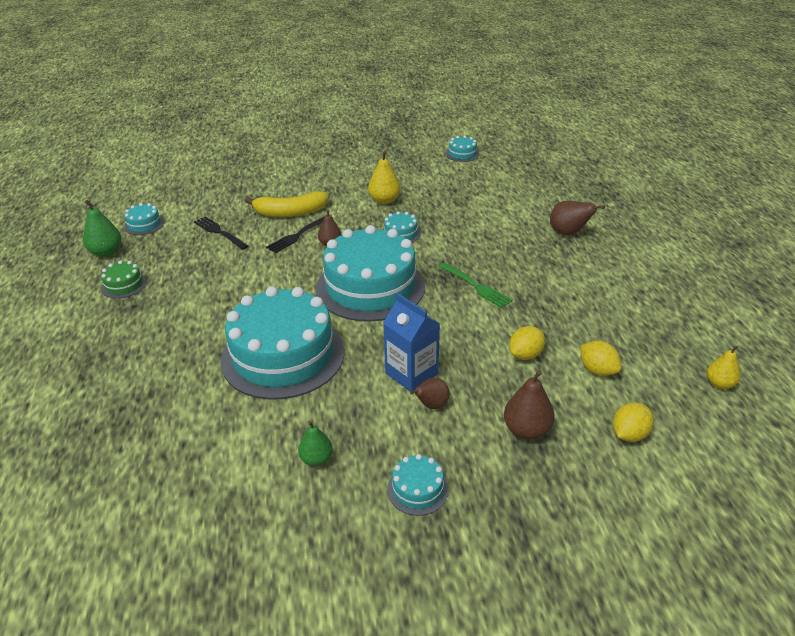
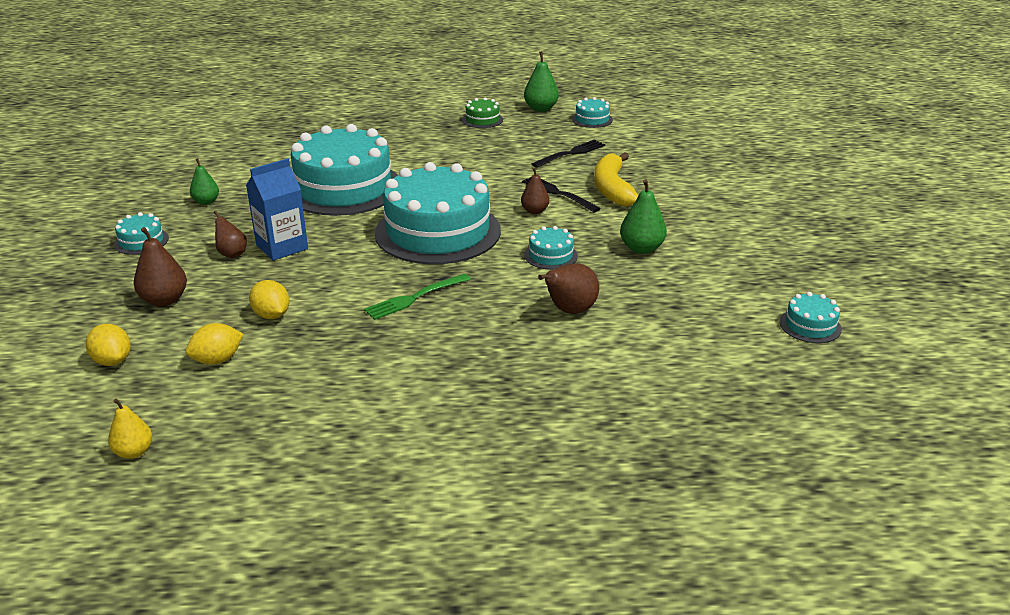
camera: 95 degrees right, 5 degrees down
(384, 200) = (641, 248): yellow pear -> green pear
(568, 233) = (528, 395): brown pear -> brown pear (569, 311)

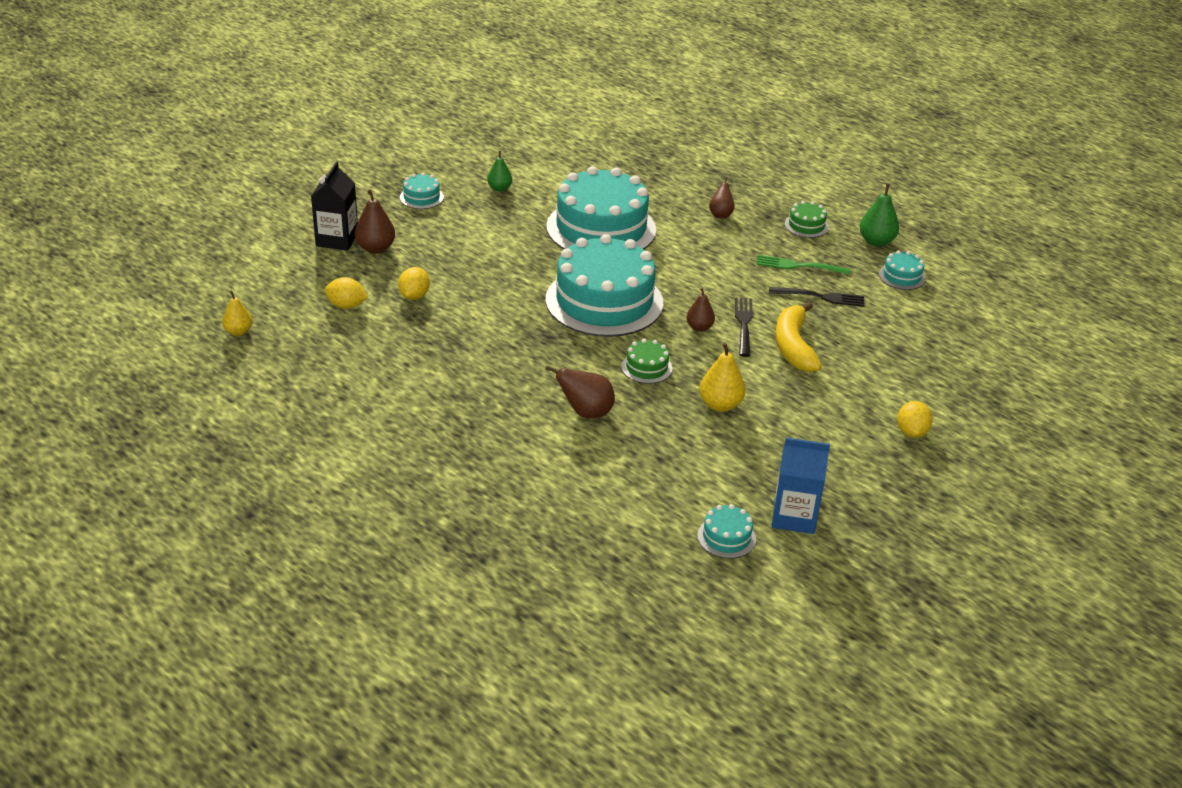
camera: 45 degrees right, 5 degrees up
(109, 314) = (337, 239): none -> black carton
(112, 361) = (299, 271): yellow lemon -> yellow lemon (911, 432)
(232, 254) = (456, 238): brown pear -> brown pear (720, 214)
(282, 247) = (491, 251): blue carton -> blue carton (794, 516)
(415, 298) = (509, 339): green fork -> green fork (799, 266)
(550, 255) = (646, 367): turquoise cake -> green cake
(612, 189) = (793, 346): yellow banana -> yellow banana turned 45 degrees counterclockwise
(641, 248) = (720, 405): green pear -> yellow pear

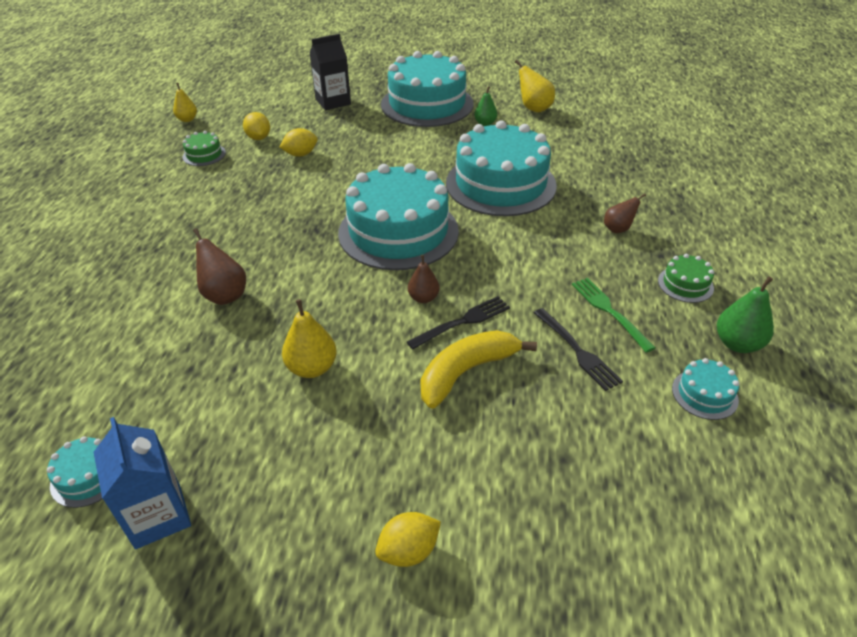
camera: 55 degrees right, 5 degrees up
(375, 248) = (341, 117): brown pear -> none
(421, 197) = (427, 104): turquoise cake -> turquoise cake, size x2.45
(510, 156) = (534, 108): none -> yellow pear
(646, 367) = (326, 297): green cake -> green cake (204, 155)

